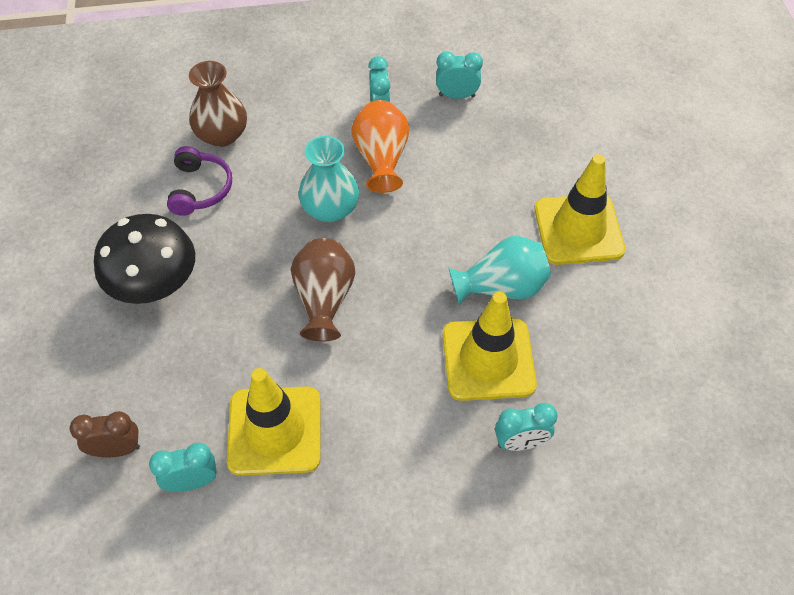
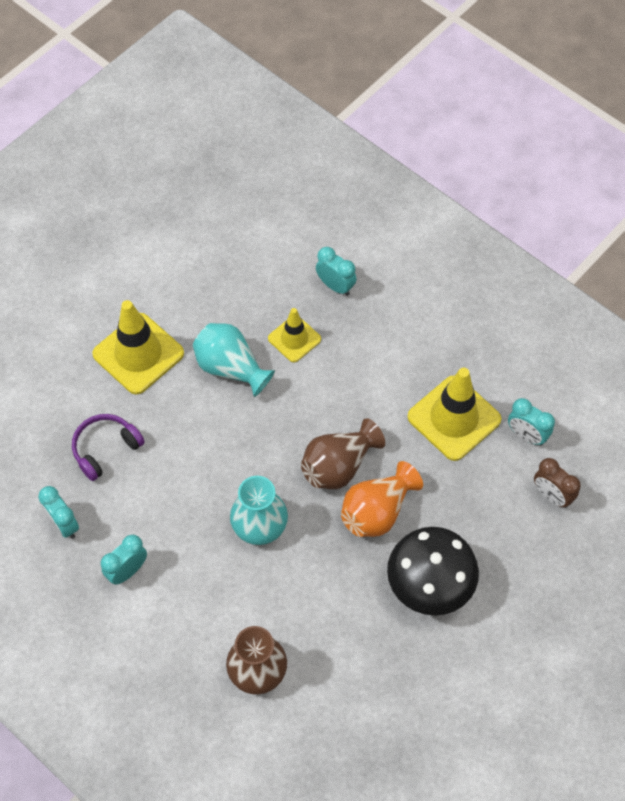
camera: 130 degrees left, 5 degrees up
(200, 189) = (323, 636): purple headphones -> purple headphones (105, 449)
(381, 159) = (180, 528): orange vase -> orange vase (377, 511)
(488, 359) = (294, 339): yellow traffic cone -> yellow traffic cone, size x0.59

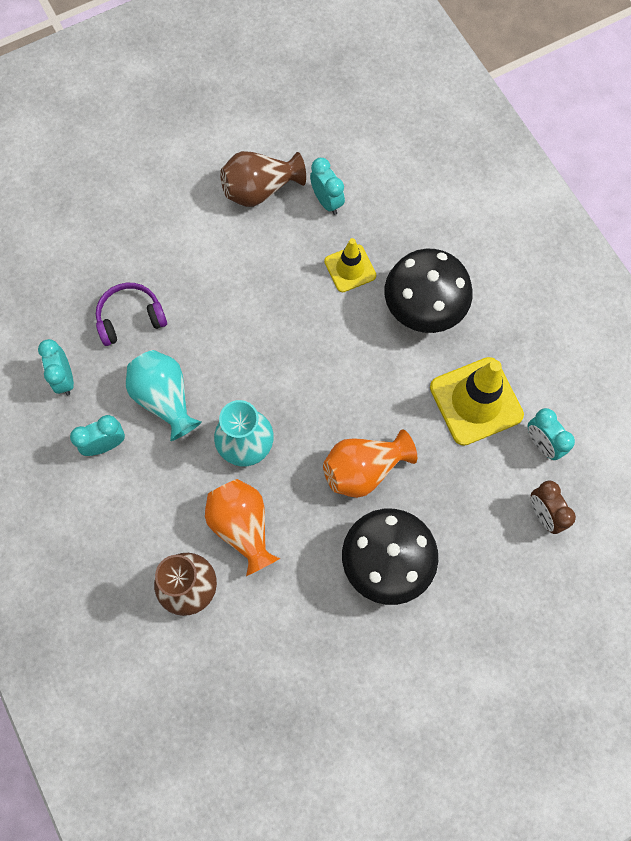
camera: 20 degrees right, 10 degrees up
(138, 354) = (196, 234): yellow traffic cone -> none
(231, 368) = (278, 277): turquoise vase -> turquoise vase (165, 399)
(286, 600) = (242, 527): none -> orange vase
(335, 286) = (410, 228): turquoise clock -> turquoise clock (327, 201)
(338, 466) = (344, 411): brown vase -> brown vase (260, 190)
(375, 353) = (423, 308): none -> black mushroom

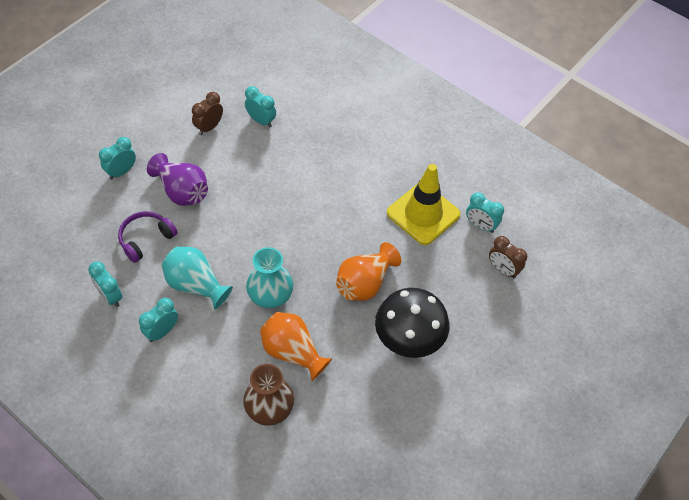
camera: 25 degrees left, 15 degrees down
(135, 217) = (121, 172): none -> turquoise clock
(195, 268) = (182, 191): none -> purple vase
(260, 190) = (209, 127): brown vase -> brown clock
(350, 268) = (296, 158): yellow traffic cone -> none
(423, 308) = (360, 167): black mushroom -> none

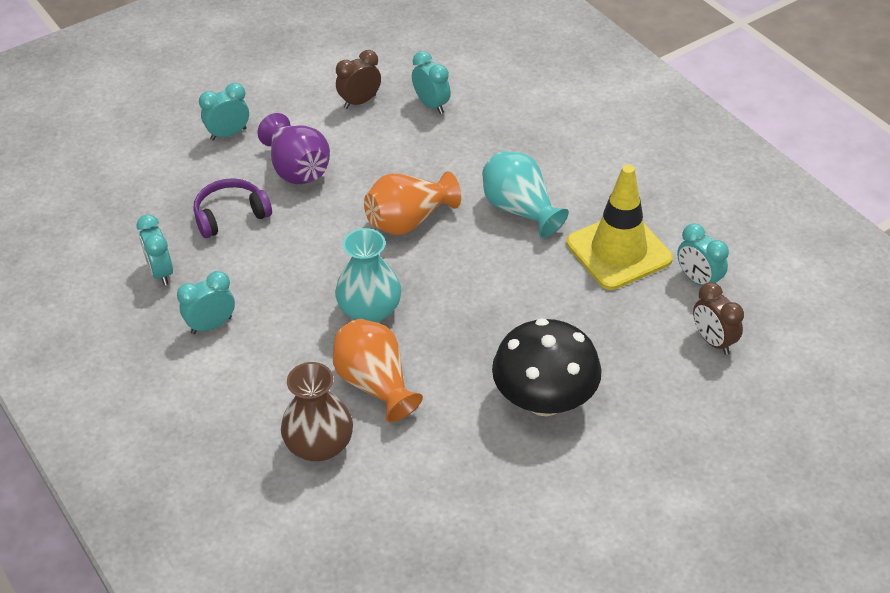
camera: 20 degrees right, 10 degrees down
(196, 285) = (275, 280): turquoise vase -> turquoise vase (520, 210)
(365, 283) = (505, 320): orange vase -> orange vase (409, 221)

